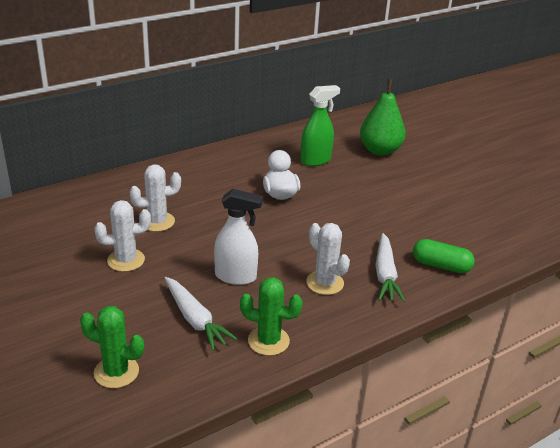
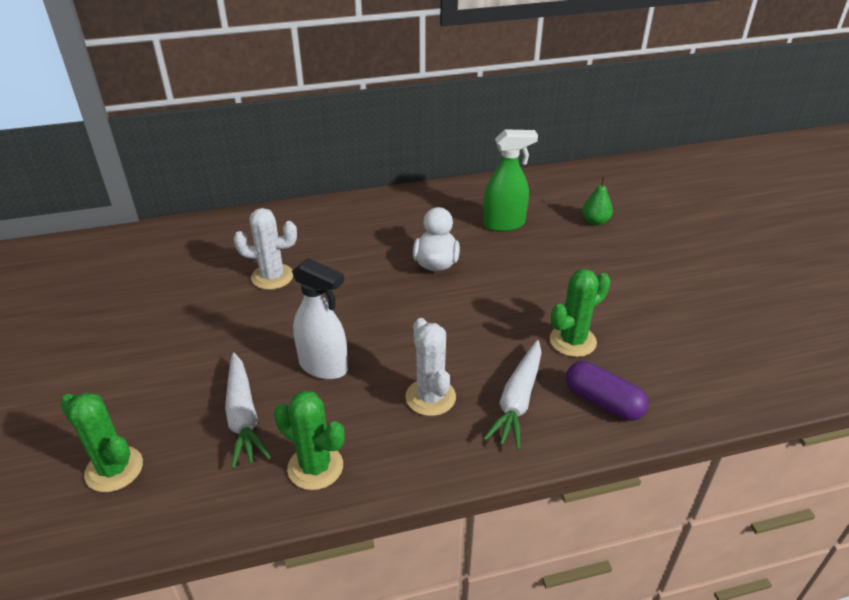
camera: 20 degrees right, 5 degrees up
(126, 260) = (210, 321): white cactus -> none
(380, 150) = (595, 221): green pear -> green pear, size x0.51
(403, 231) = (572, 341): none -> green cactus
(441, 265) = (603, 402): green capsule -> purple capsule

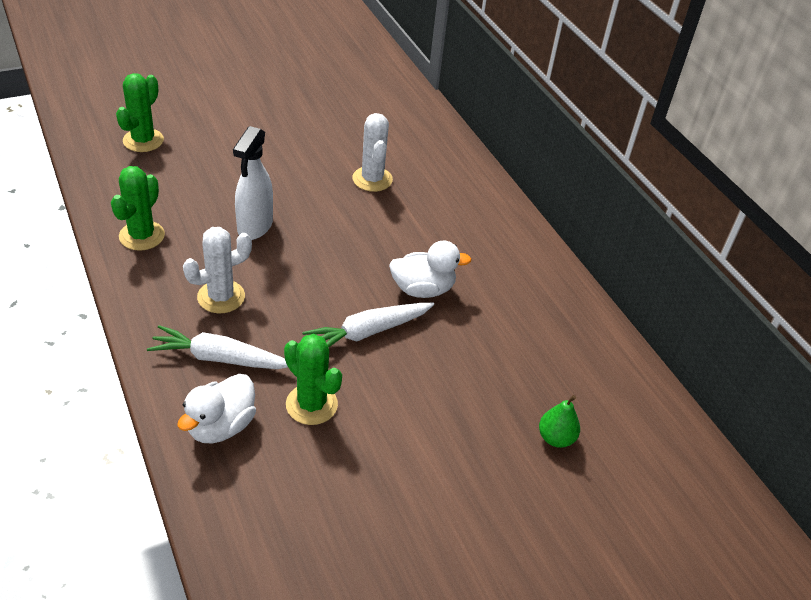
camera: 75 degrees right, 5 degrees up
(243, 416) = (194, 191): white carrot -> white carrot (368, 332)
(504, 224) = (517, 345): green spray bottle -> none
(603, 402) = (221, 426): purple capsule -> white duck

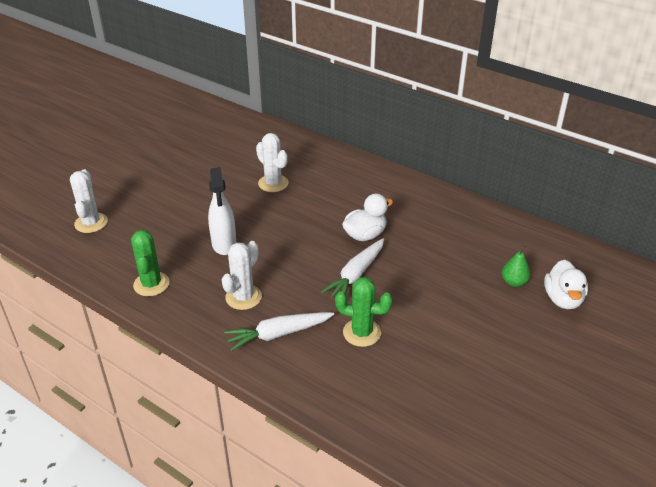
camera: 25 degrees left, 5 degrees down
(143, 140) = (91, 223): green cactus -> white cactus
(221, 426) = (318, 373): white duck -> white duck (563, 299)

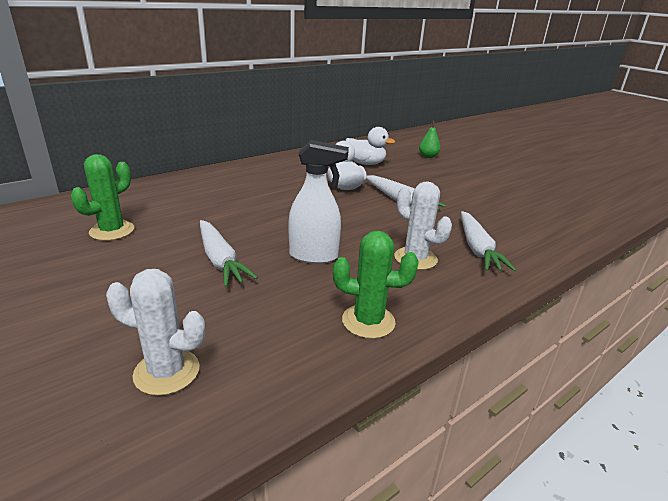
camera: 75 degrees left, 10 degrees down
(201, 206) = (220, 260): none -> white carrot
(273, 183) = (219, 210): white cactus -> none
(362, 333) = (477, 212): green cactus -> green cactus (112, 231)
(563, 299) = (449, 149): white duck -> white duck (365, 163)

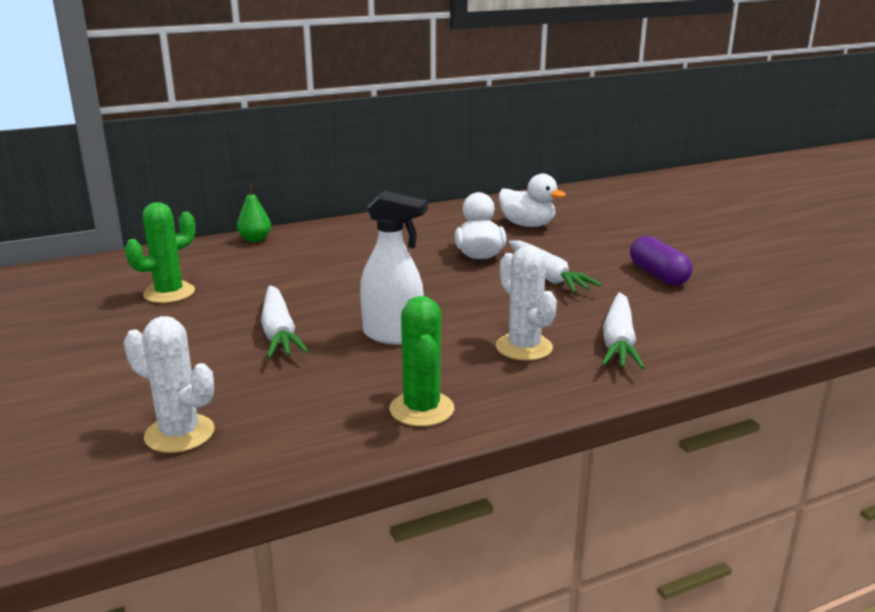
camera: 15 degrees right, 5 degrees down
(368, 321) = (422, 409): green cactus -> green cactus turned 60 degrees clockwise
(428, 156) = (628, 218): green pear -> green pear (255, 239)
(471, 196) = (658, 275): none -> purple capsule

